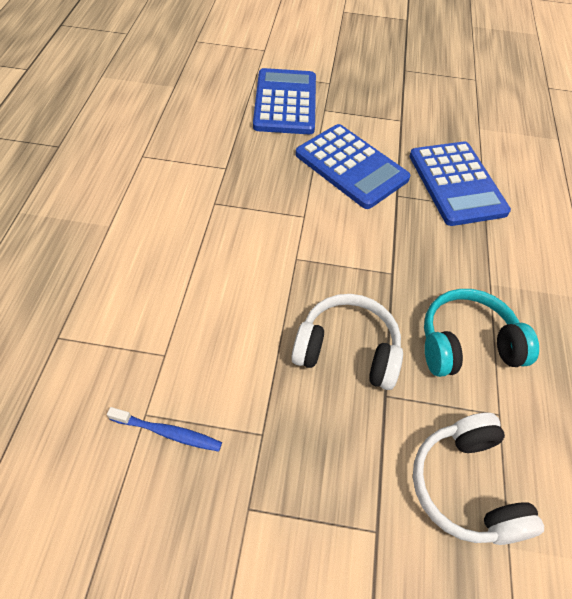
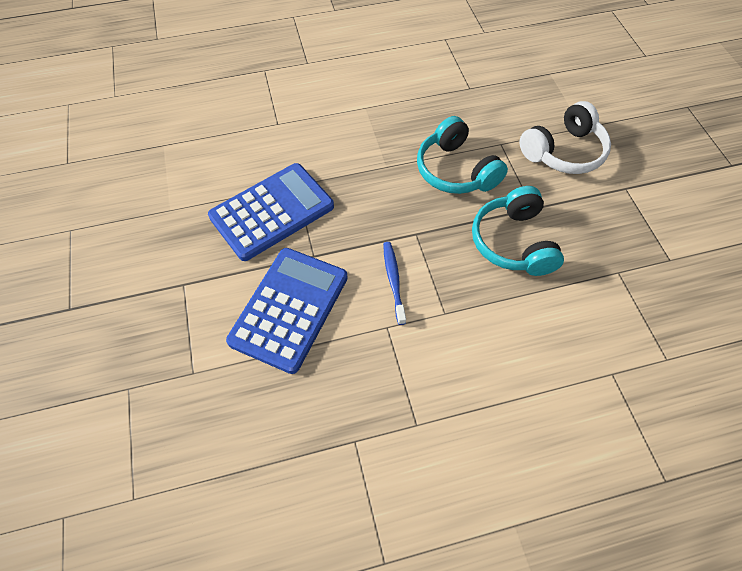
camera: 110 degrees left, 5 degrees up
(168, 432) = (666, 335): blue toothbrush -> blue toothbrush (393, 281)
(285, 102) = (194, 427): blue calculator -> none
(347, 350) = (513, 242): white headphones -> turquoise headphones

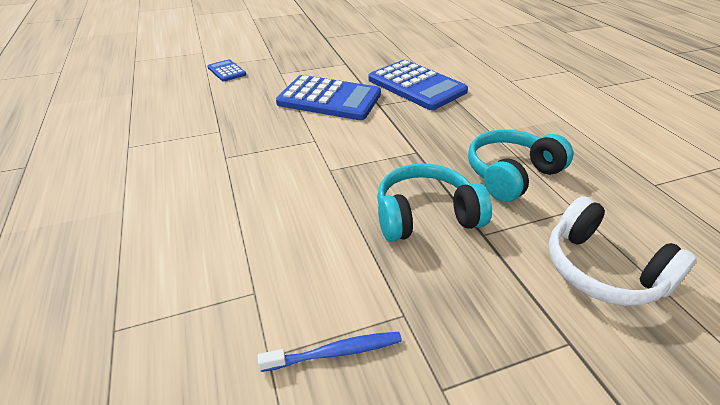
camera: 85 degrees right, 20 degrees down
(164, 458) = (226, 71): none -> blue calculator
(393, 281) = (361, 141): blue toothbrush -> blue toothbrush (335, 352)

